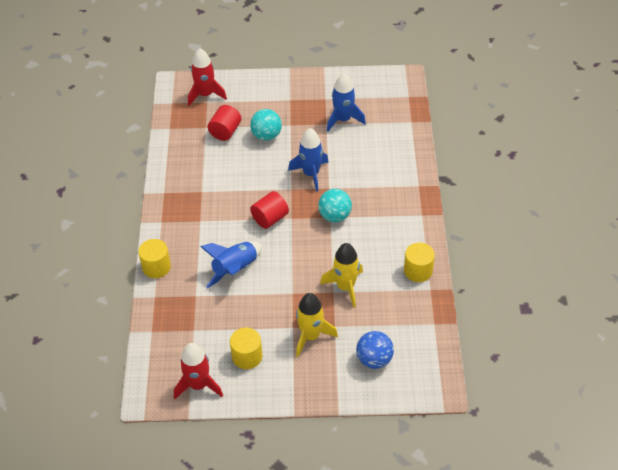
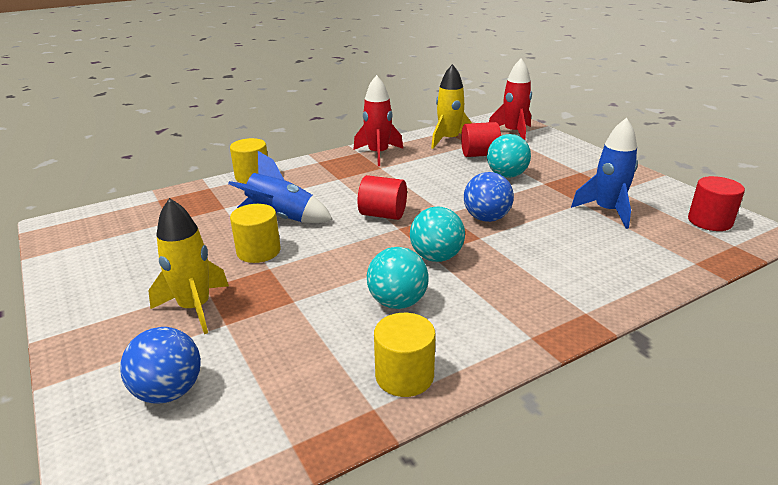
camera: 60 degrees right, 20 degrees down
(198, 385) = (79, 250): red rocket -> red rocket (378, 154)
(247, 356) = (137, 268): yellow cylinder -> yellow cylinder (258, 251)
(311, 174) = (486, 218): blue rocket -> blue ball
(345, 287) = (311, 309): yellow rocket -> yellow rocket (449, 140)
(364, 250) = (397, 302): none -> turquoise ball
(383, 88) = (709, 221): none -> red cylinder

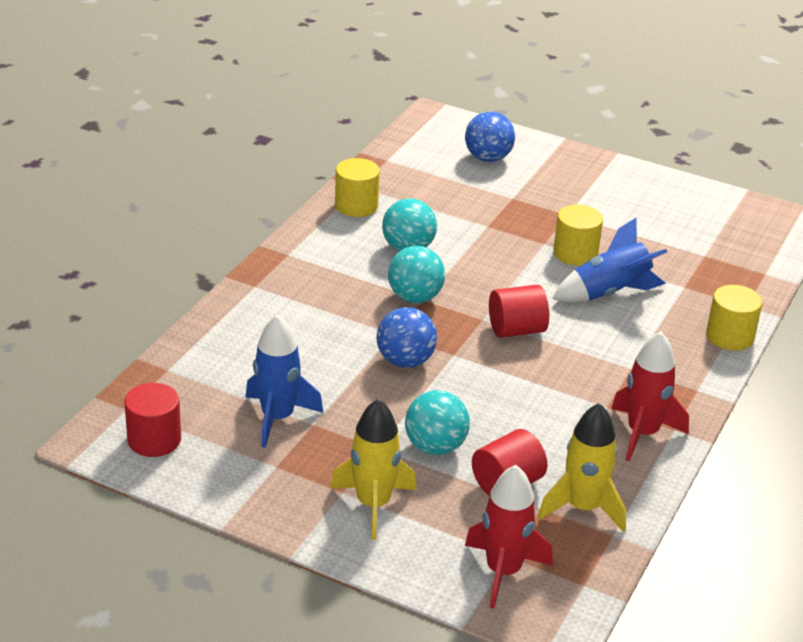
camera: 145 degrees right, 5 degrees up
(195, 308) = (550, 199): yellow rocket -> yellow rocket (373, 504)

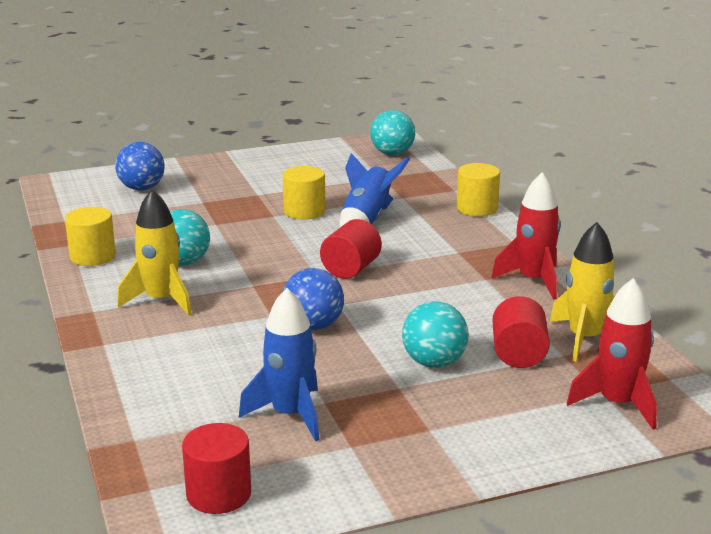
camera: 45 degrees left, 10 degrees down
(373, 504) = (465, 422): yellow rocket -> yellow rocket (161, 300)
(415, 297) = (245, 287): turquoise ball -> turquoise ball (392, 153)

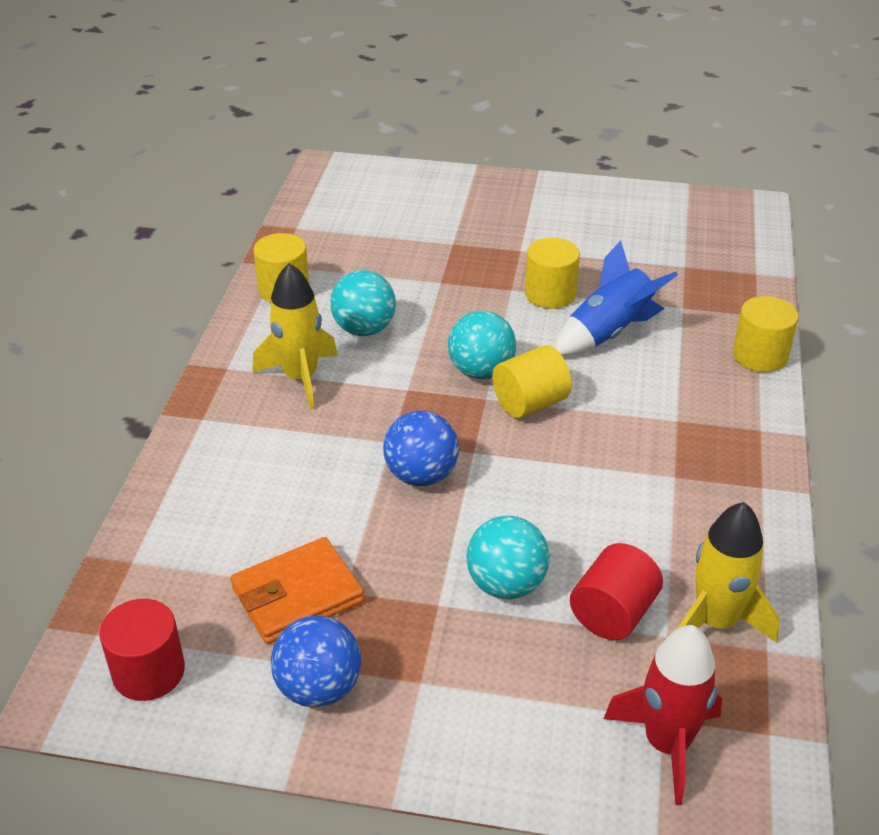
camera: 30 degrees right, 15 degrees up
(142, 188) = (406, 203): blue ball -> blue ball (319, 688)
(290, 415) = (297, 595): blue rocket -> orange wallet
(351, 269) = (530, 403): red cylinder -> yellow cylinder
(392, 153) = (729, 230): turquoise ball -> turquoise ball (481, 371)
(533, 280) = (731, 501): red rocket -> none

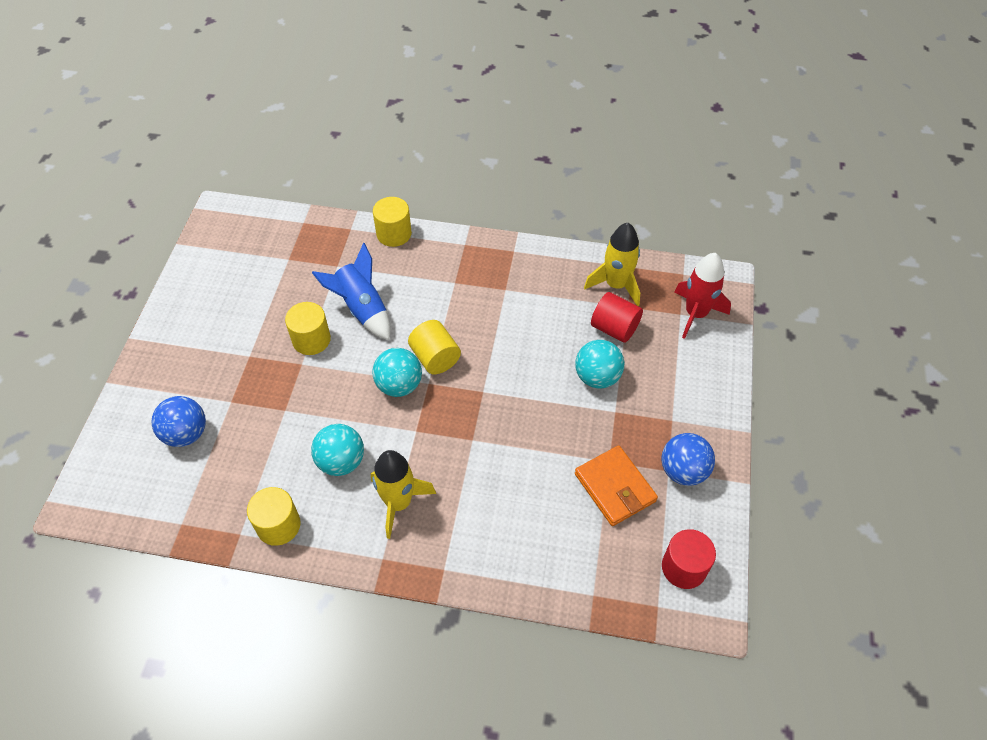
camera: 90 degrees left, 15 degrees up
(421, 475) = (506, 421): blue ball -> blue ball (186, 433)

